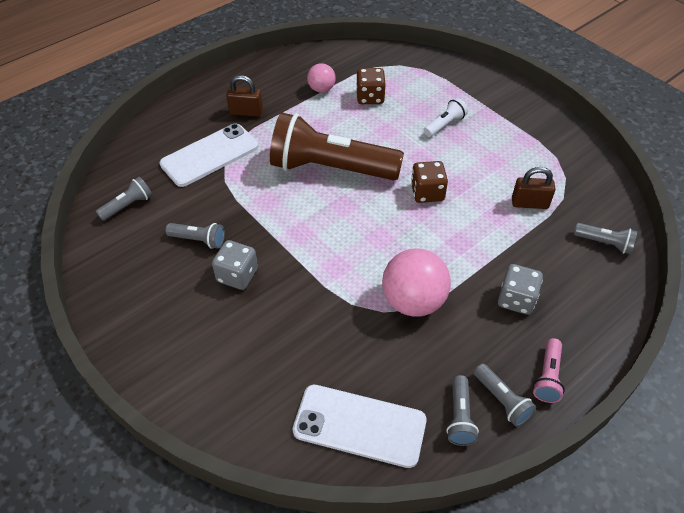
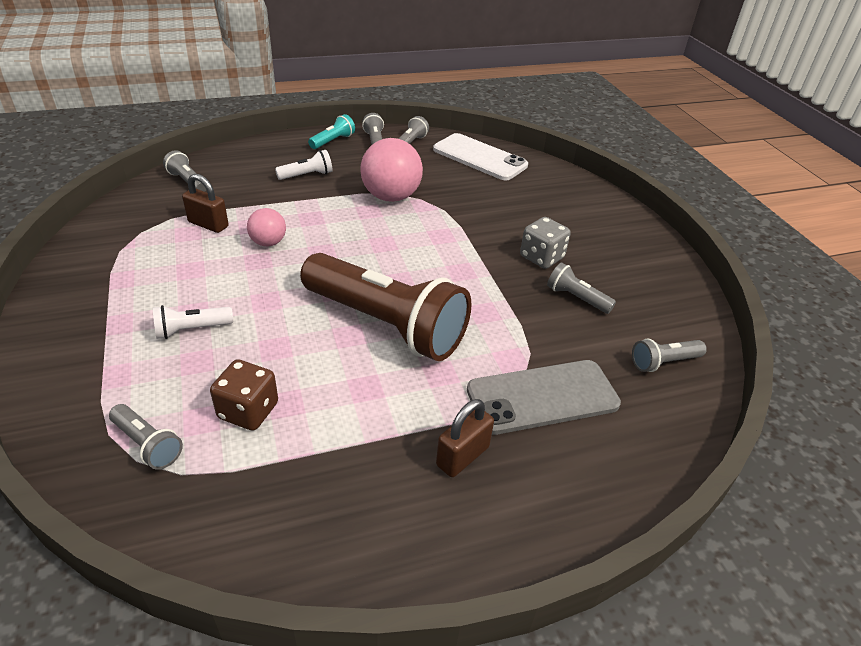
camera: 160 degrees left, 10 degrees down
(210, 155) = (542, 397): white phone -> grey phone
(246, 112) = (462, 456): brown padlock -> brown padlock turned 75 degrees counterclockwise
(321, 89) = (311, 458): pink ball -> pink ball (268, 243)
(402, 71) = (148, 444): none -> grey flashlight
(427, 193) = (298, 264): brown dice -> none
(516, 299) = (307, 175): grey dice -> white flashlight
(547, 377) = (333, 141): pink flashlight -> turquoise flashlight

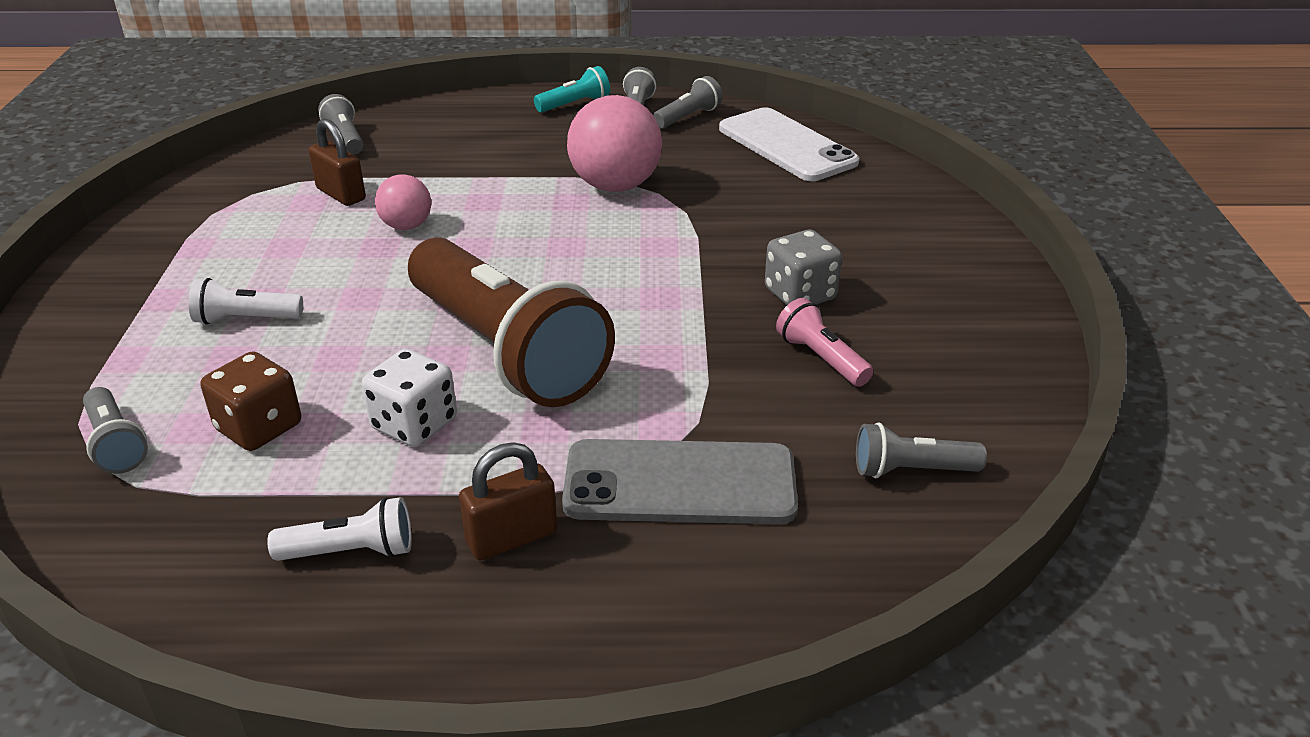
camera: 20 degrees right, 5 degrees down
(307, 175) = (511, 146): white flashlight -> white flashlight (351, 551)
(355, 388) = (414, 424): none -> white dice
(576, 298) = (821, 358): grey flashlight -> pink flashlight

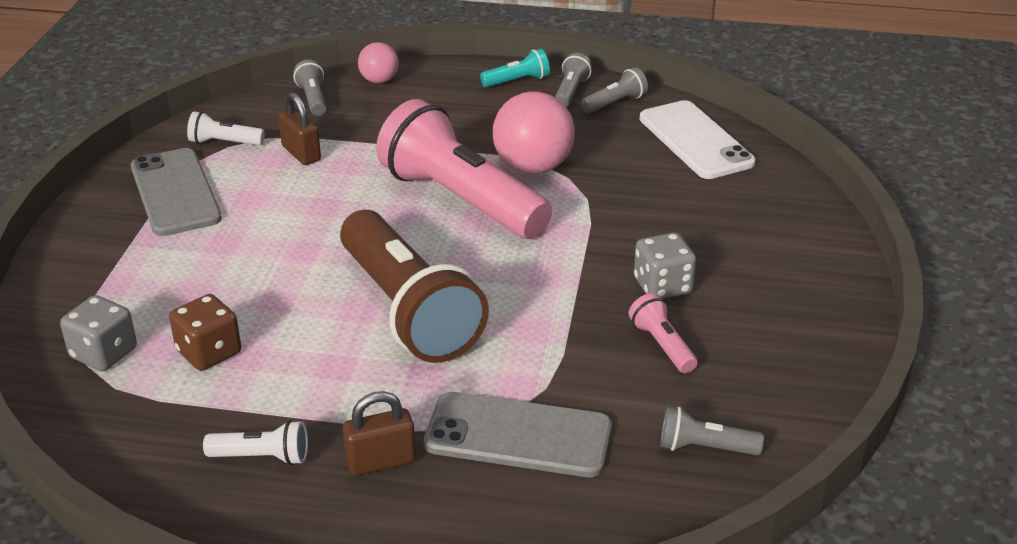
camera: 10 degrees right, 0 degrees up
(116, 444) = (104, 353): grey flashlight -> grey dice
(191, 248) = (175, 192): none -> grey phone
(245, 319) = (210, 260): white flashlight -> white flashlight (224, 143)
(406, 226) = (350, 189): pink ball -> pink ball (379, 80)
(414, 424) = (325, 363): white dice -> none
(541, 226) = (461, 200): none -> pink flashlight

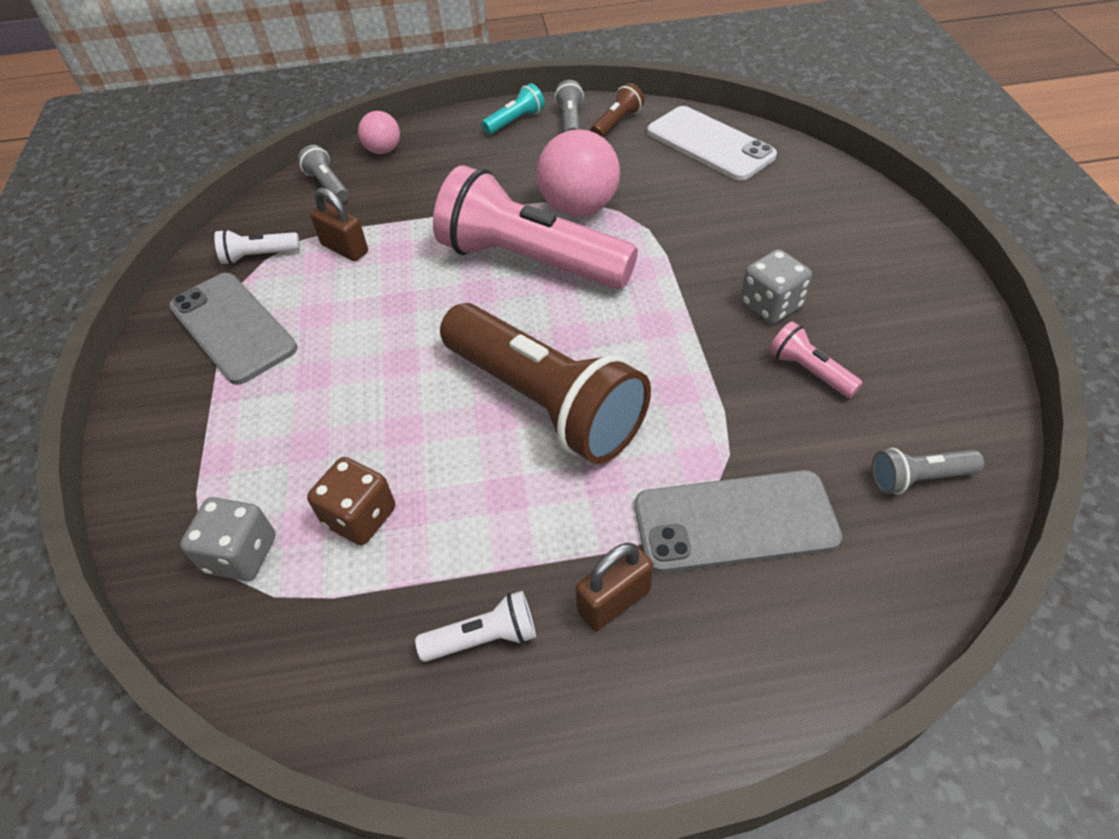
camera: 15 degrees left, 15 degrees up
(615, 103) = (617, 123): grey flashlight -> brown flashlight

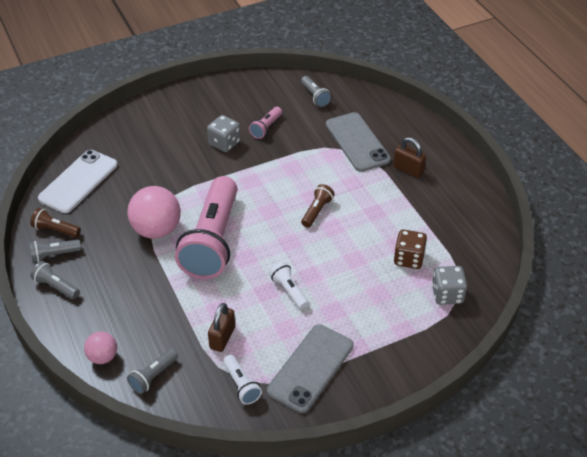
camera: 110 degrees left, 5 degrees down
(484, 637) = (441, 202): white flashlight -> white flashlight (289, 291)
(515, 121) = (56, 286): turquoise flashlight -> grey flashlight
(545, 402) = (317, 211): brown flashlight -> brown flashlight, size x0.41

